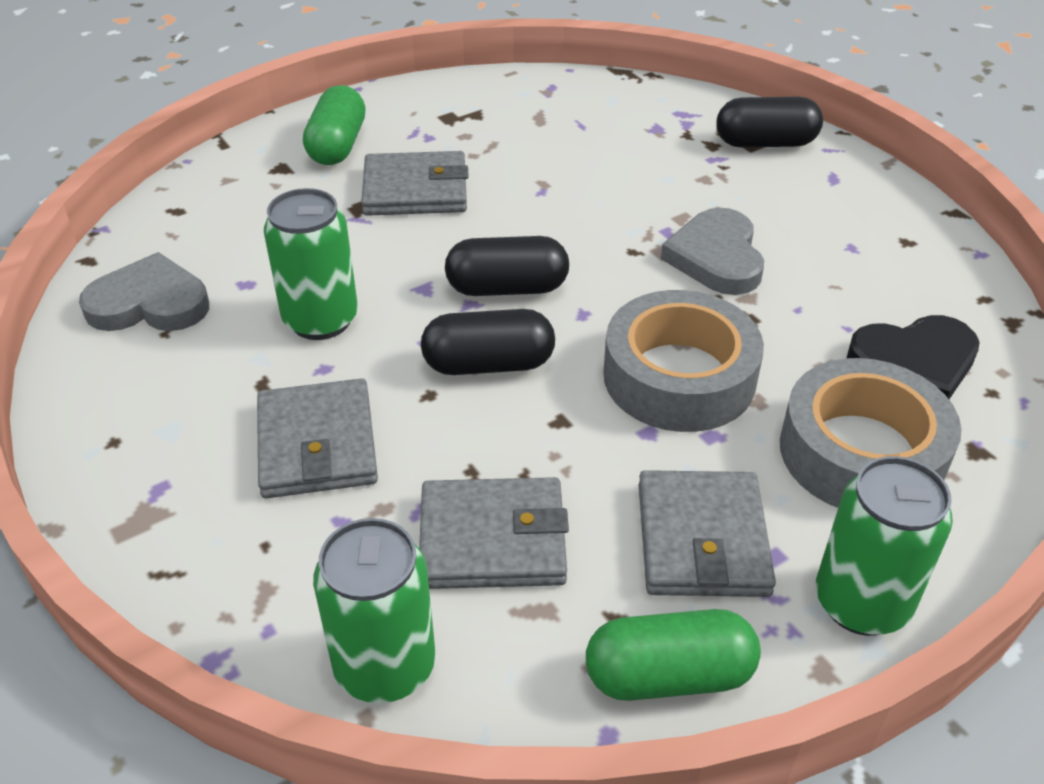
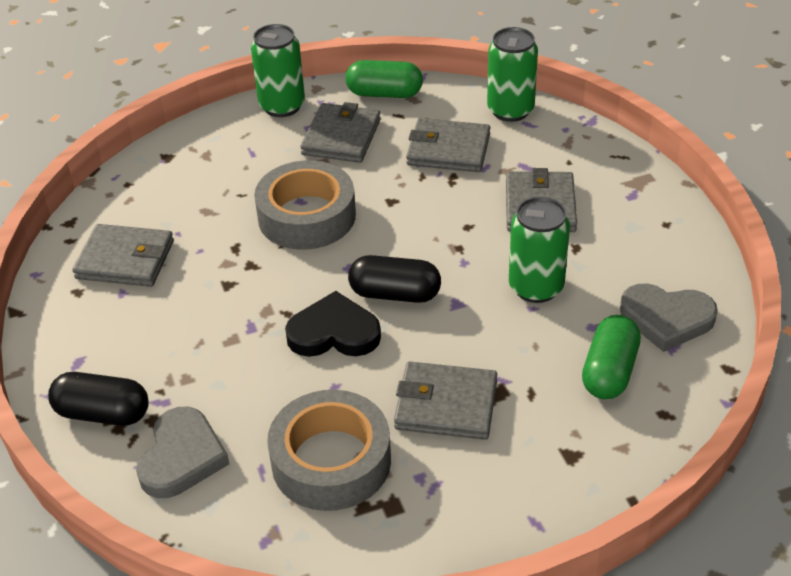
camera: 165 degrees left, 0 degrees up
(337, 145) = (514, 478): green capsule -> green capsule (609, 371)
(488, 364) = (425, 240): black capsule -> none
(716, 257) = (228, 298): grey heart -> grey heart (182, 457)
(861, 452) = (230, 163): grey tape -> grey tape (331, 461)
(885, 283) = (125, 260): none -> grey wallet
(914, 363) = (157, 205): black heart -> black heart (334, 332)

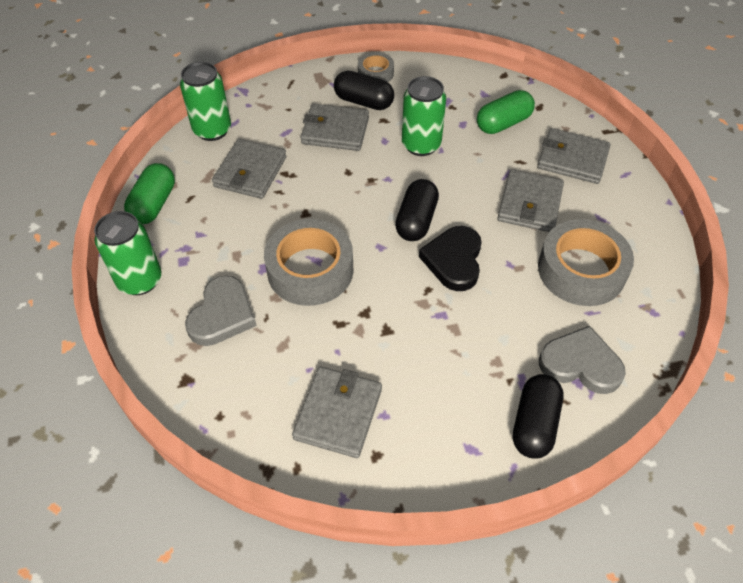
camera: 85 degrees left, 10 degrees up
(341, 137) = (207, 239): grey wallet -> grey wallet (572, 159)
(606, 225) = (363, 102): none -> black capsule
(609, 371) = (503, 123): green capsule -> green capsule turned 60 degrees counterclockwise
(666, 319) = (459, 91): grey heart -> grey heart (222, 315)
(672, 229) = (375, 73): none -> grey tape

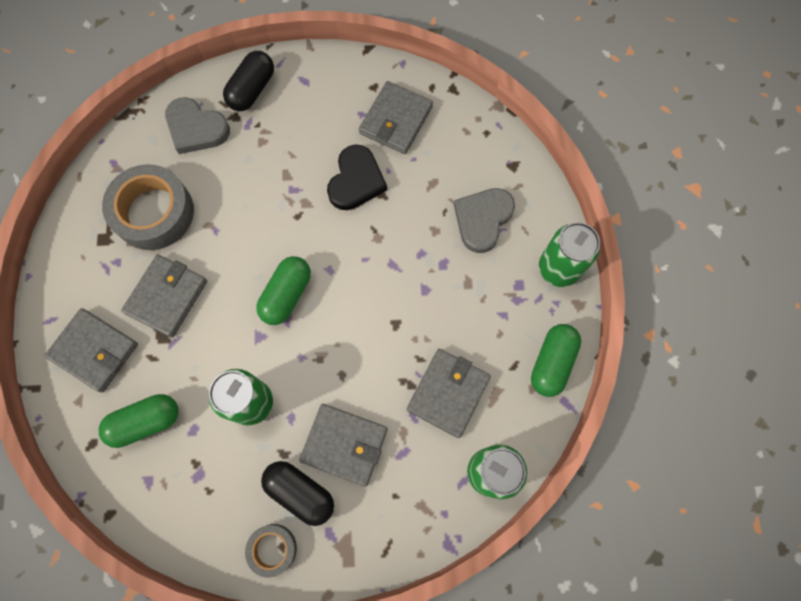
camera: 170 degrees left, 20 degrees up
(310, 270) = (399, 254): grey tape -> none
(416, 221) = (286, 295): black capsule -> green capsule
(454, 260) = (265, 242): black heart -> black heart (356, 181)

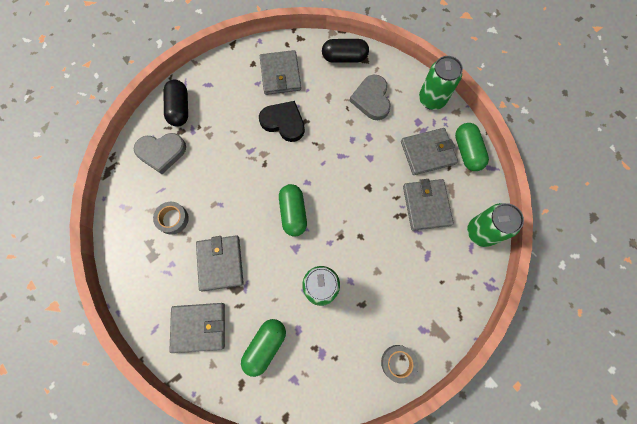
camera: 35 degrees left, 0 degrees up
(154, 212) = (173, 219): grey tape -> grey tape, size x0.52
(300, 492) = (388, 319): black capsule -> black capsule (344, 57)
(344, 444) = (392, 274): grey wallet -> grey wallet (427, 153)
(356, 181) = (283, 122): black heart -> black heart turned 45 degrees counterclockwise

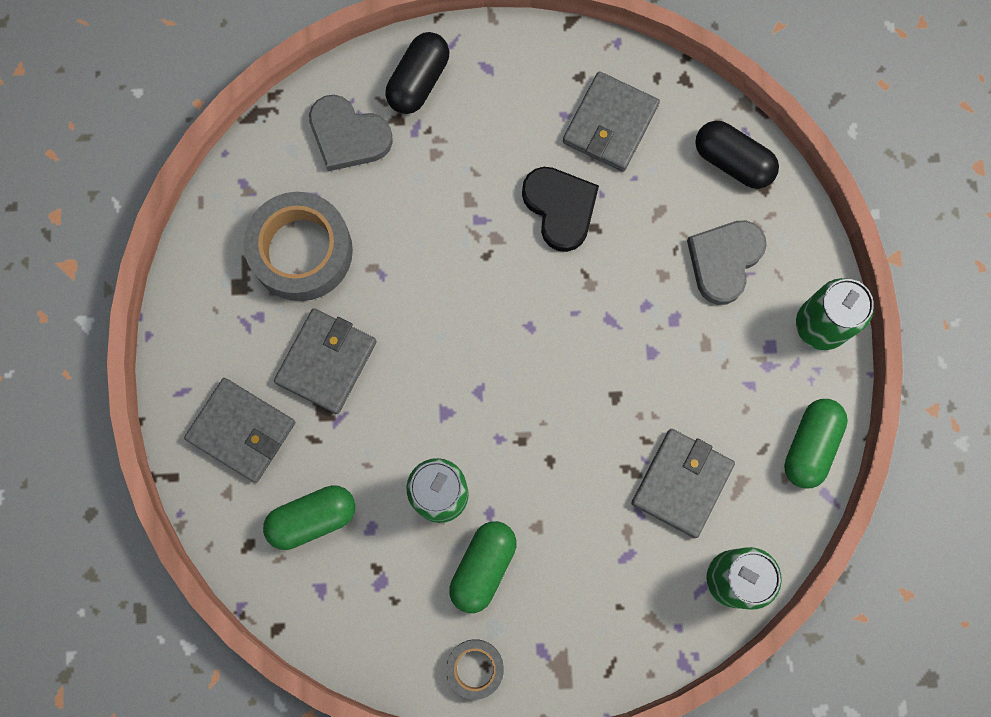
camera: 35 degrees right, 5 degrees up
(173, 219) = (301, 251): grey tape -> grey tape, size x1.91
(293, 213) = (477, 359): green capsule -> green capsule (483, 567)
(427, 153) = (747, 405): grey wallet -> none

